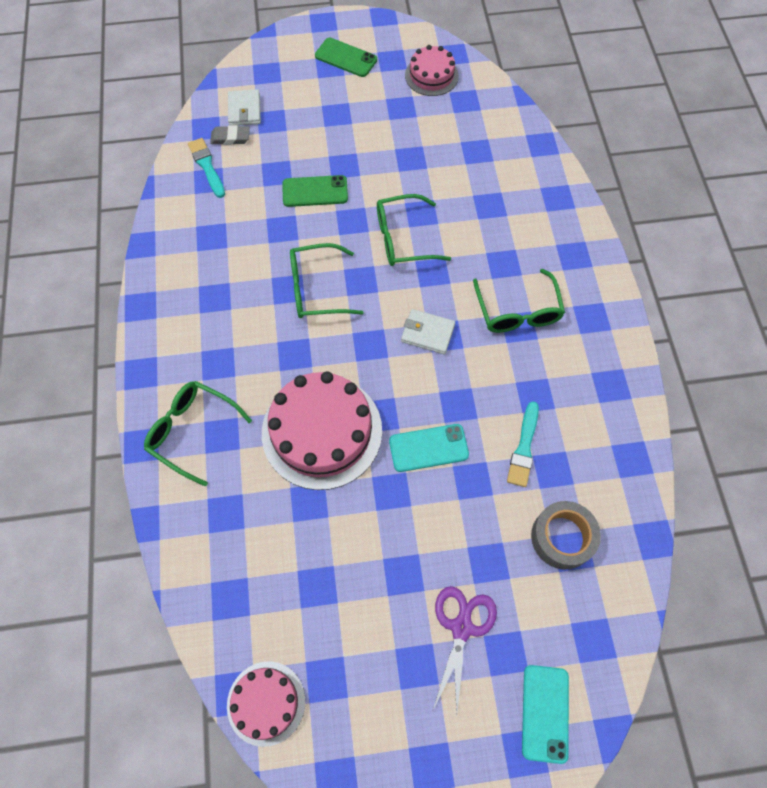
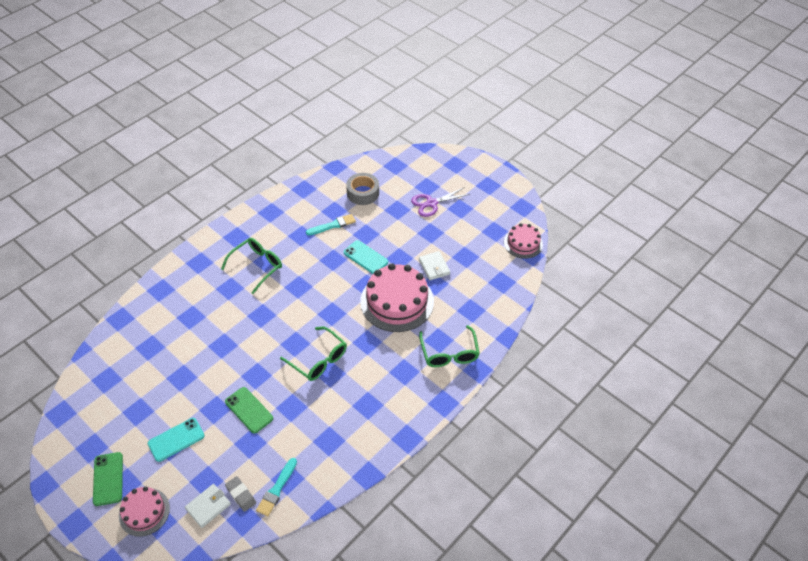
camera: 130 degrees left, 15 degrees down
(402, 239) = (249, 342): green glasses -> none
(427, 333) = (303, 294): white wallet -> white wallet (434, 267)
(431, 75) = (93, 413): pink cake -> pink cake (144, 512)
(545, 713) = (436, 166): turquoise phone -> turquoise phone (176, 440)

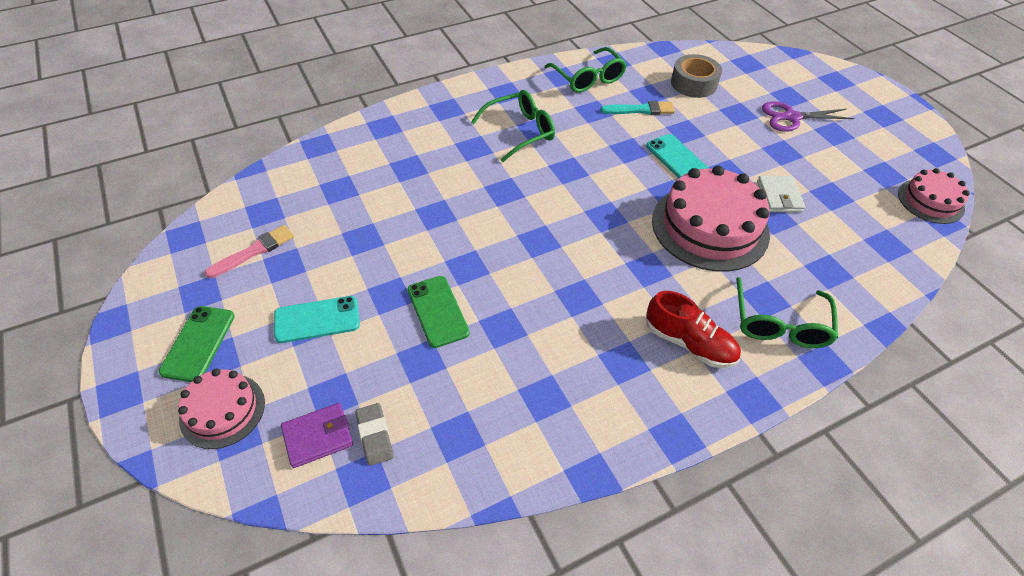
camera: 20 degrees right, 0 degrees up
(113, 408) = (254, 251): none -> pink brush
(208, 506) = (318, 436): white wallet -> purple wallet
(277, 489) = (434, 447): turquoise brush -> none
(319, 360) = (567, 273): green glasses -> green glasses (588, 78)
(401, 382) = (689, 343): none -> red shoe

